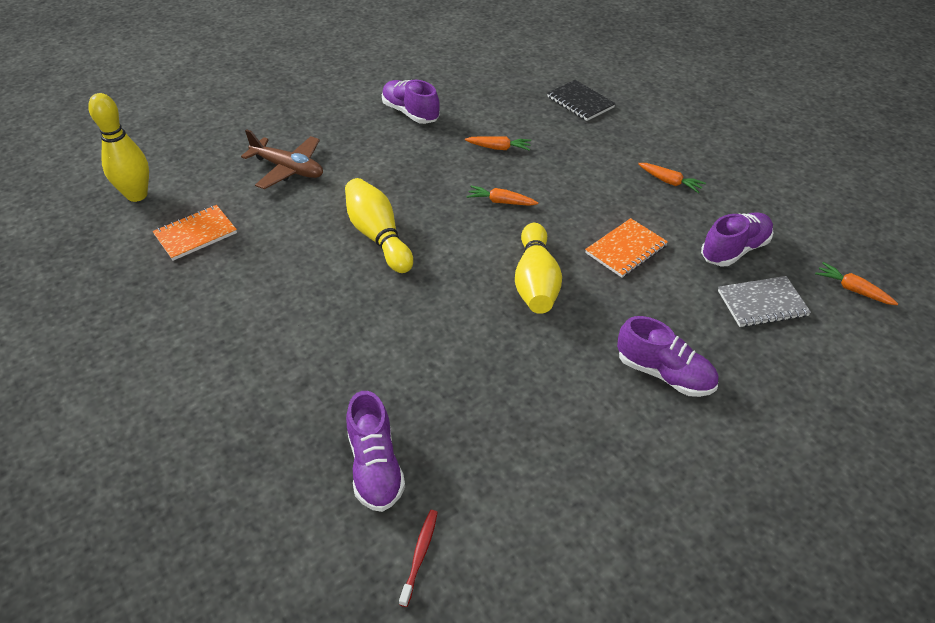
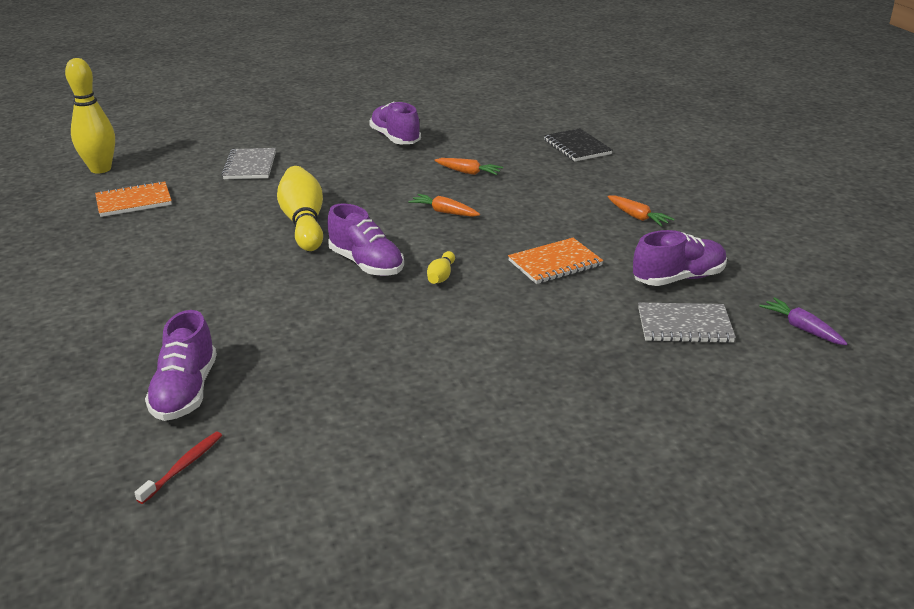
camera: 15 degrees right, 15 degrees down
(288, 169) = (250, 166): brown plane -> grey notebook
(535, 282) = (441, 276): yellow bowling pin -> yellow bowling pin, size x0.45
(664, 374) = (535, 366): purple shoe -> purple shoe (366, 264)
(852, 289) = (801, 328): orange carrot -> purple carrot

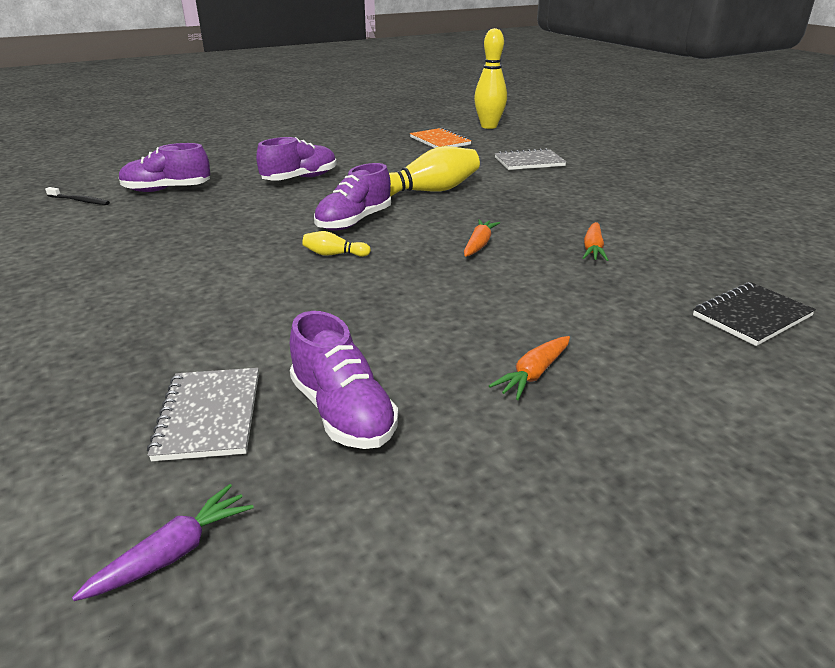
camera: 80 degrees right, 0 degrees up
(183, 467) = (80, 201): red toothbrush -> black toothbrush
(395, 138) = (651, 206): purple shoe -> purple shoe (300, 178)
(555, 263) = (372, 314): orange notebook -> none

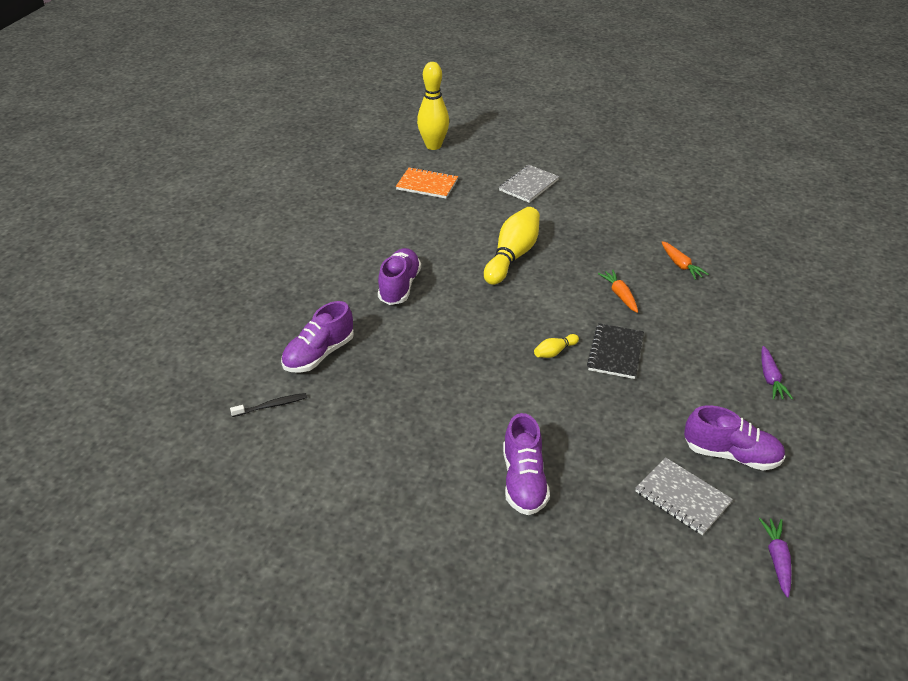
camera: 40 degrees left, 10 degrees up
(354, 221) = (516, 314): purple shoe -> purple shoe (523, 480)
(533, 374) = (770, 379): orange carrot -> purple carrot
(752, 316) = (805, 281): black notebook -> black notebook (615, 352)

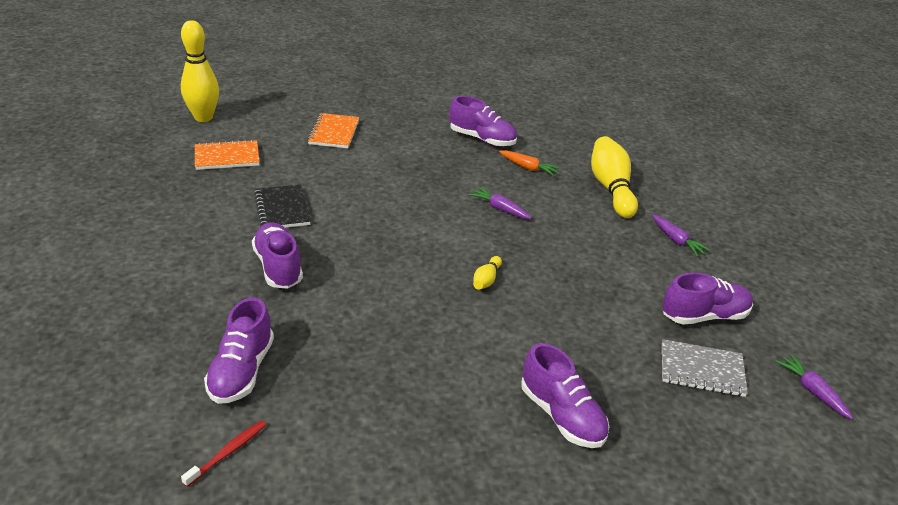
camera: 35 degrees left, 5 degrees down
(271, 406) = (228, 452): black toothbrush -> red toothbrush
(512, 256) = (372, 202): yellow bowling pin -> yellow bowling pin (611, 188)
(528, 185) = (334, 132): grey notebook -> orange notebook
(615, 352) = (539, 261): black notebook -> black notebook (282, 209)
(619, 295) = (499, 208): orange carrot -> purple carrot
(659, 226) = (482, 139): none -> purple shoe

